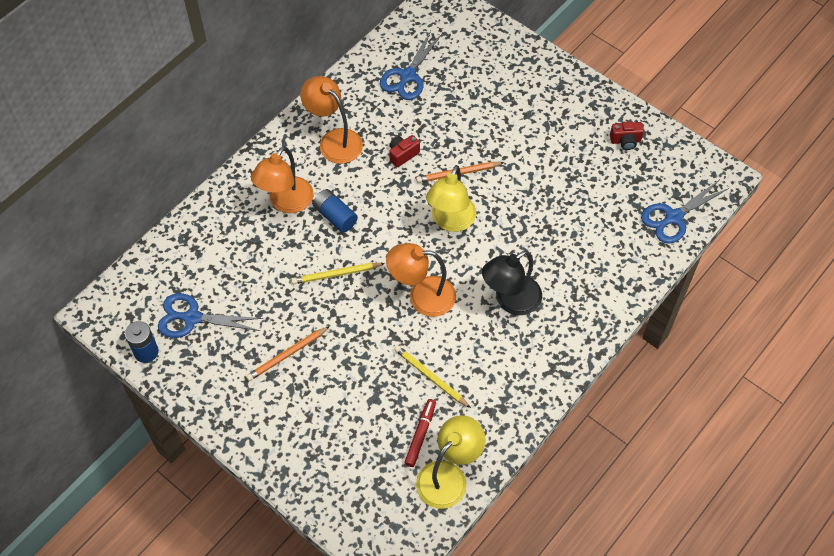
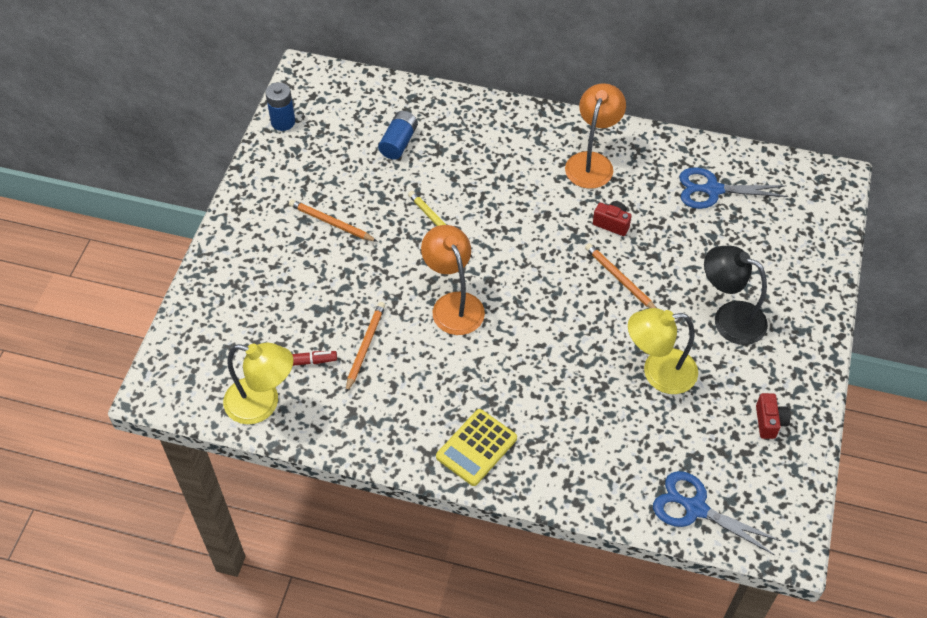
camera: 65 degrees right, 5 degrees down
(192, 318) = (333, 138): blue scissors -> none
(286, 202) = (496, 154): orange lamp -> none
(335, 216) = (504, 198): blue battery -> blue battery (399, 142)
(431, 377) = (365, 347): yellow pencil -> orange pencil
(450, 221) = (556, 295): yellow lamp -> yellow lamp (658, 372)
(510, 301) = (491, 384): black lamp -> black lamp (729, 318)
(562, 334) = (476, 447): none -> yellow calculator
(625, 141) = (769, 422): red camera -> red camera turned 150 degrees counterclockwise

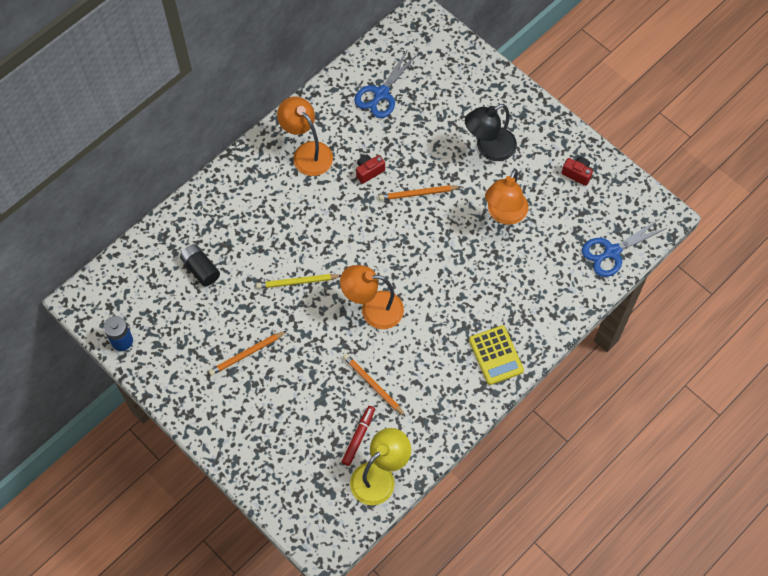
camera: 60 degrees left, 10 degrees up
(399, 142) = (201, 269): blue battery -> black battery
(658, 372) = (504, 214): yellow lamp -> orange lamp

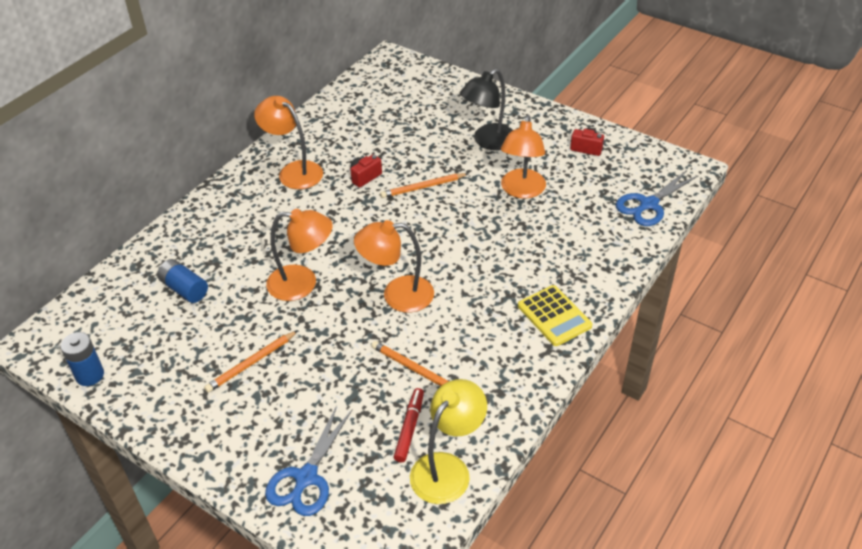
camera: 10 degrees left, 20 degrees down
(201, 269) = (184, 289): black battery -> blue battery
(297, 282) = (302, 283): yellow pencil -> orange lamp
(381, 94) = (364, 116): blue scissors -> blue scissors (306, 478)

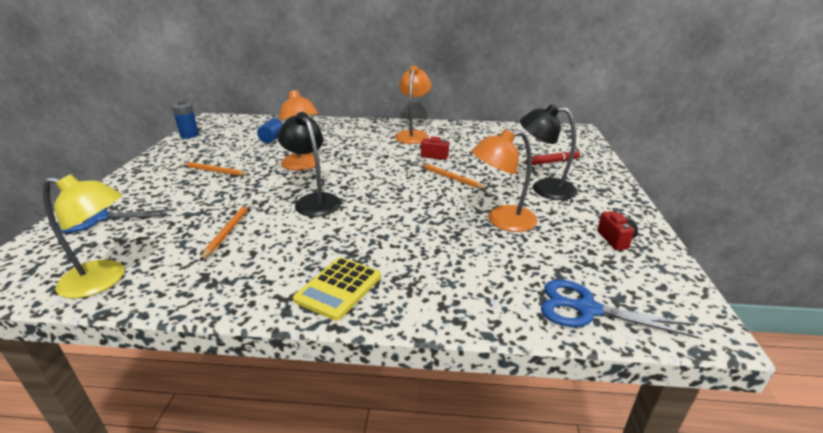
camera: 60 degrees right, 15 degrees down
(397, 295) = (314, 201): orange lamp -> black lamp
(409, 428) = (155, 247): red marker -> red marker (552, 162)

